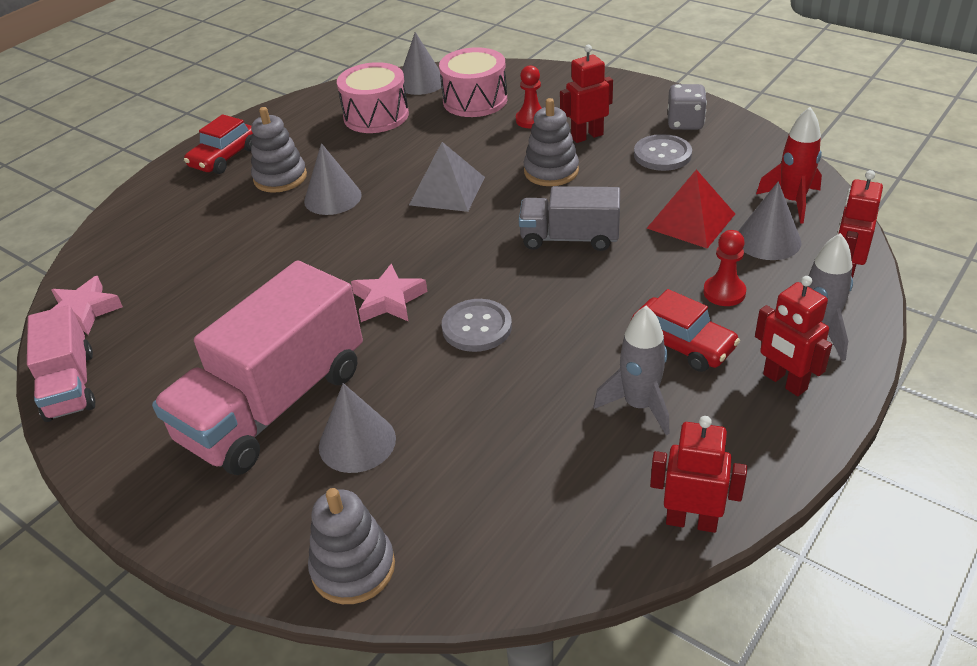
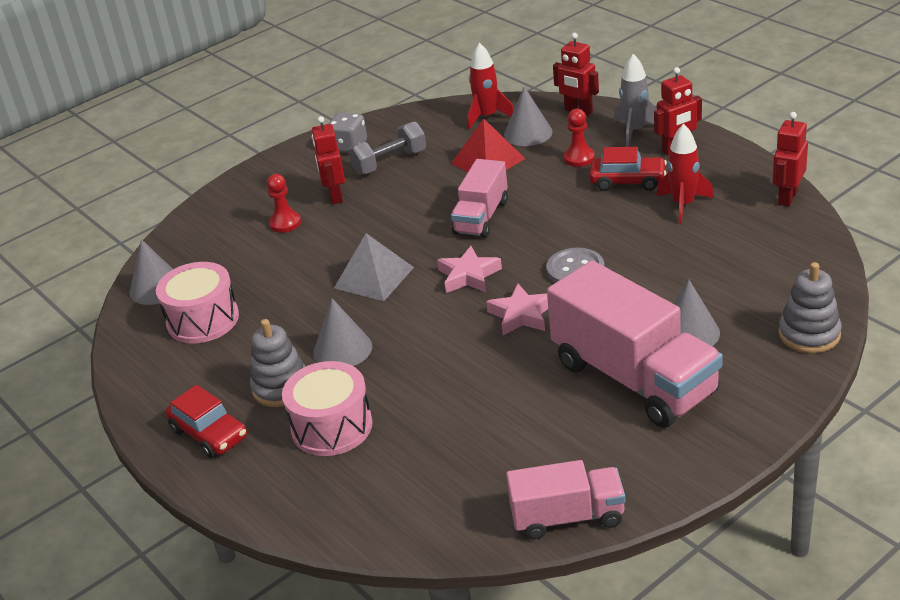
camera: 75 degrees left, 5 degrees down
(83, 311) = (452, 523): pink star -> pink star (468, 275)
(475, 100) = (222, 254): pink drum -> pink drum (332, 427)
(551, 171) = (378, 219): grey stacking toy -> none
(569, 238) = (481, 217): grey truck -> pink truck
(639, 405) = (683, 205): grey rocket -> red rocket
(662, 155) = (389, 162): grey button -> grey dumbbell
(682, 344) = (628, 181): red car -> red car turned 45 degrees clockwise

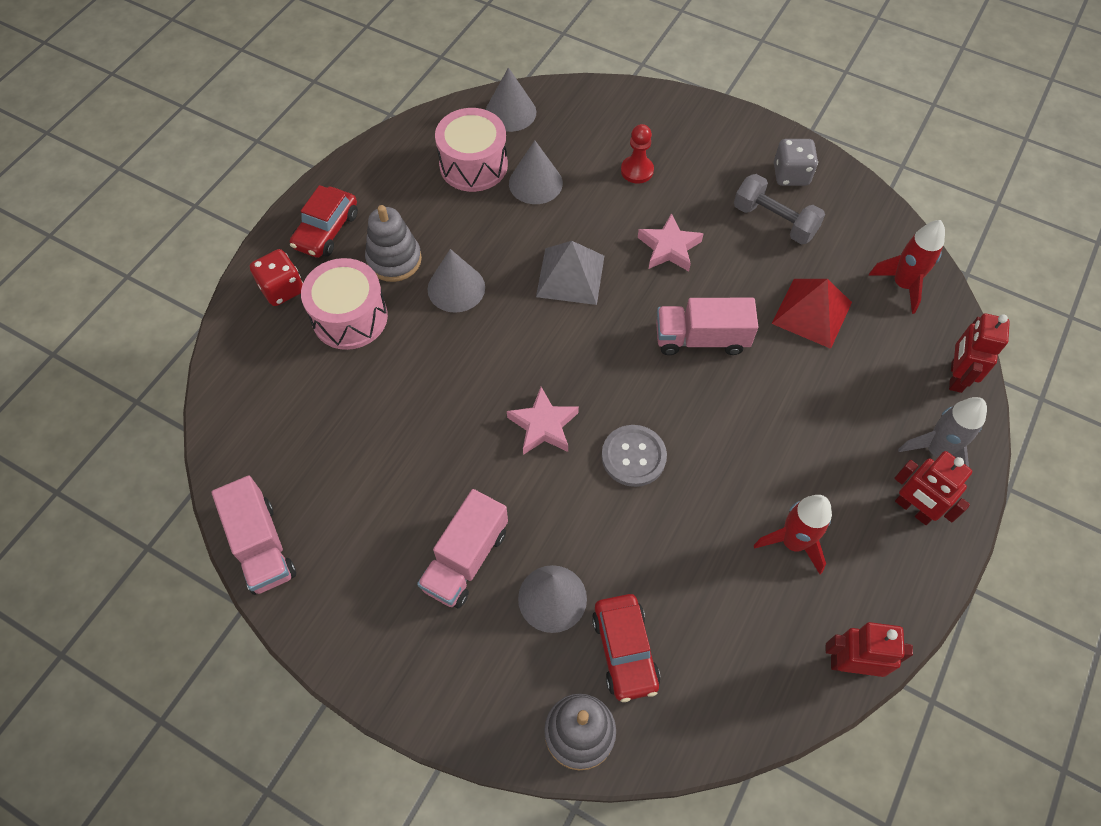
camera: 65 degrees right, 25 degrees up
(263, 476) = (282, 289): none -> red dice
(335, 196) = (696, 195): red robot -> none
(468, 275) = (595, 358): pink star -> pink star (669, 248)
(528, 133) = (884, 336): grey cone -> grey cone (535, 183)
(579, 158) = (851, 404): red pawn -> none
(628, 181) = (821, 469): red car -> red car (625, 650)
(634, 378) = (465, 559): pink truck -> pink truck, size x0.57

